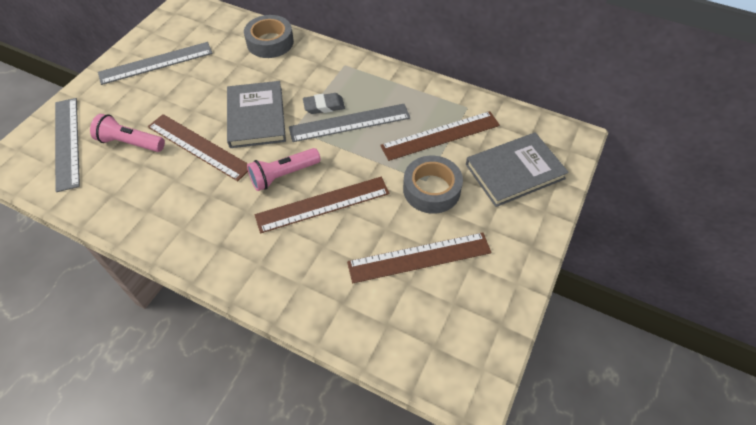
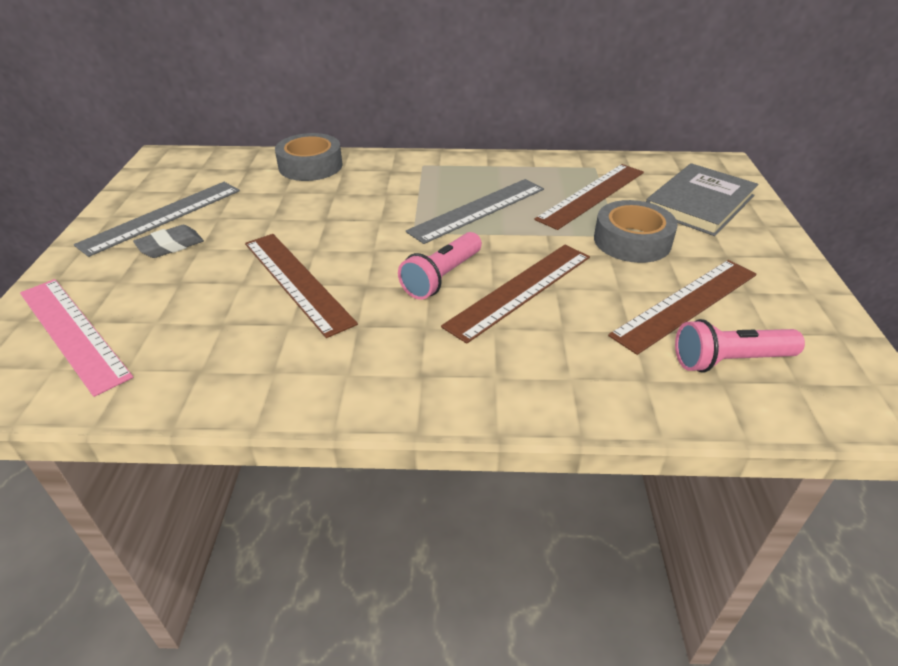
camera: 25 degrees left, 15 degrees down
(67, 142) = (73, 332): grey ruler -> pink ruler
(130, 143) = (185, 305): pink flashlight -> pink flashlight (729, 361)
(198, 147) = (296, 281): brown ruler -> brown ruler turned 45 degrees clockwise
(256, 117) = (353, 233): grey book -> none
(324, 106) = (432, 203): grey eraser -> grey eraser (170, 246)

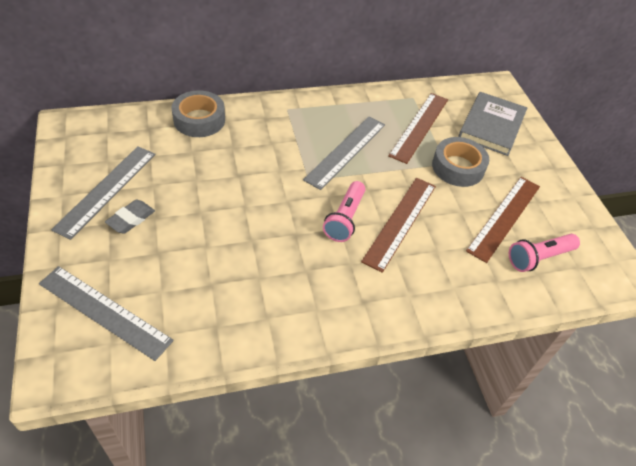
camera: 20 degrees left, 10 degrees up
(73, 332) = (105, 311): pink ruler -> grey ruler
(296, 281) = (245, 238): brown ruler -> none

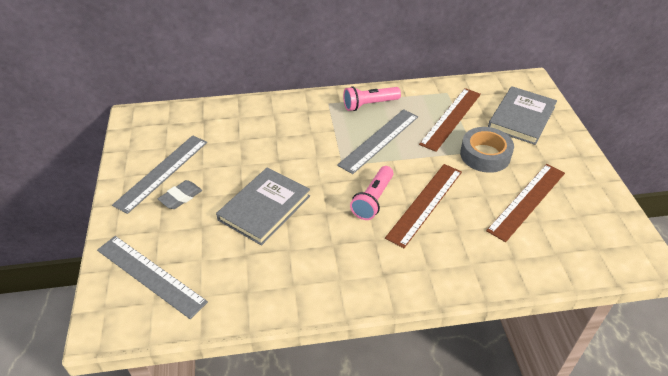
camera: 10 degrees right, 5 degrees down
(199, 120) = (248, 113): grey tape -> none
(227, 230) = (264, 208): none -> grey book
(538, 258) = (558, 239): pink flashlight -> pink flashlight (369, 105)

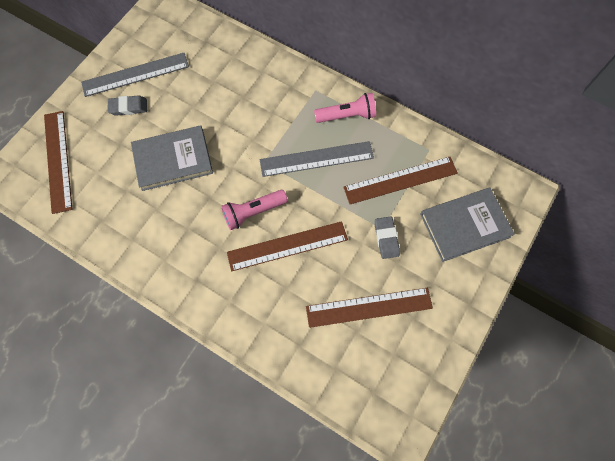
camera: 40 degrees right, 25 degrees up
(151, 275) = (58, 160): grey ruler -> brown ruler
(369, 105) = (347, 115): pink flashlight -> pink flashlight turned 150 degrees clockwise
(485, 155) = (386, 238): grey tape -> grey eraser

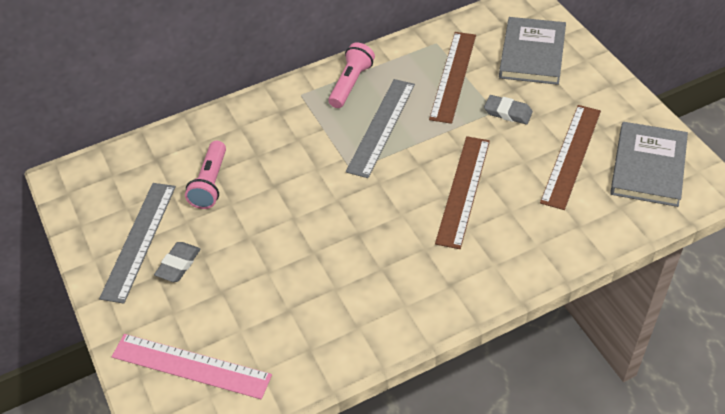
camera: 55 degrees left, 20 degrees down
(58, 160) = (191, 365): brown ruler -> pink ruler
(173, 159) = (284, 248): grey book -> grey book (648, 167)
(253, 212) = (404, 203): pink flashlight -> pink flashlight (210, 183)

